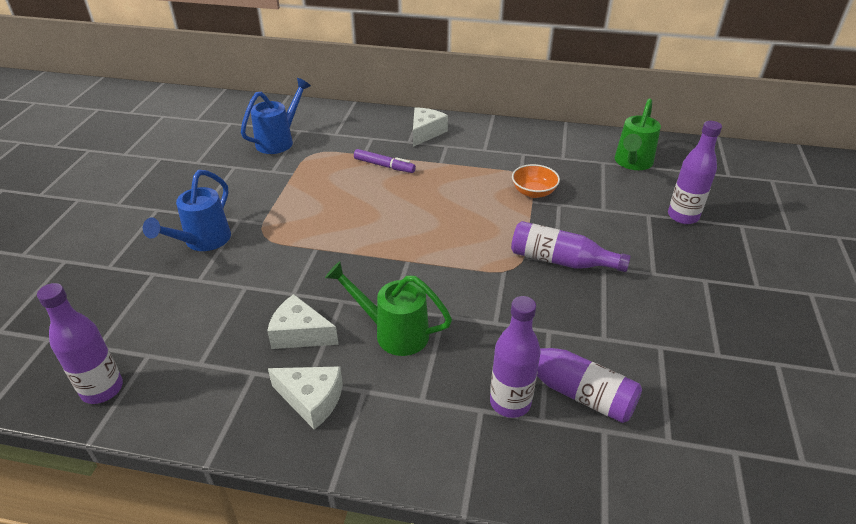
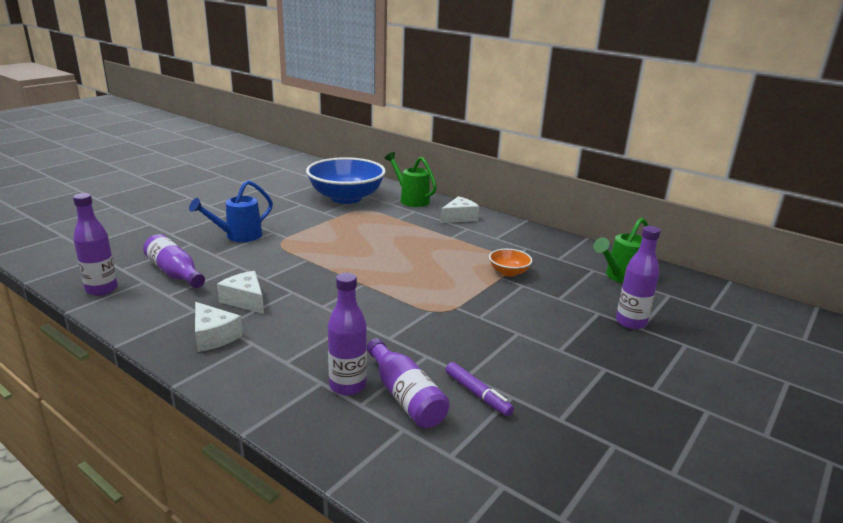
camera: 25 degrees right, 15 degrees down
(279, 141) = (346, 198): blue watering can -> blue bowl
(384, 166) = (406, 228): purple marker -> purple marker (477, 394)
(393, 333) = (308, 319): green watering can -> green watering can (411, 200)
(561, 261) = (484, 318): purple bottle -> purple bottle (175, 273)

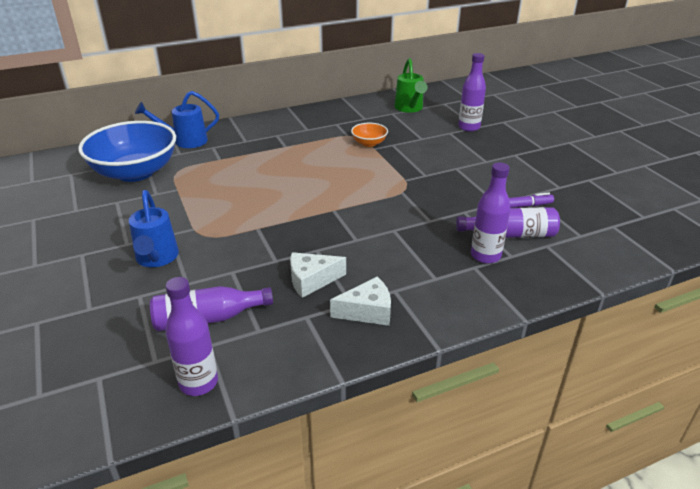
camera: 60 degrees left, 10 degrees up
(411, 200) = (185, 141): green watering can -> blue watering can
(459, 217) = (251, 132): white cheese -> none

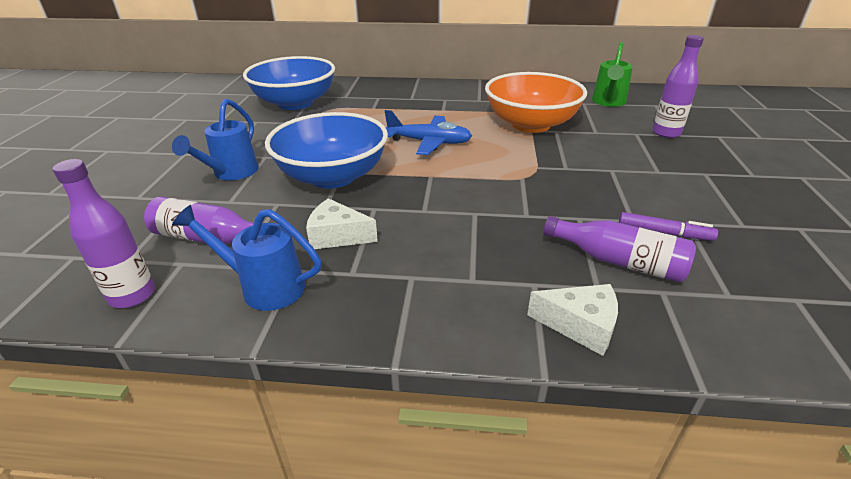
camera: 30 degrees right, 0 degrees up
(185, 141) = (360, 88): blue watering can -> blue watering can (264, 287)
(254, 234) = (332, 176): none -> blue bowl
(304, 180) = (429, 142): none -> blue plane
(367, 311) = (359, 288): white cheese -> white cheese (580, 325)
(369, 143) = (530, 124): orange bowl -> orange bowl, size x2.29
(485, 256) = (561, 276): purple bottle -> none

